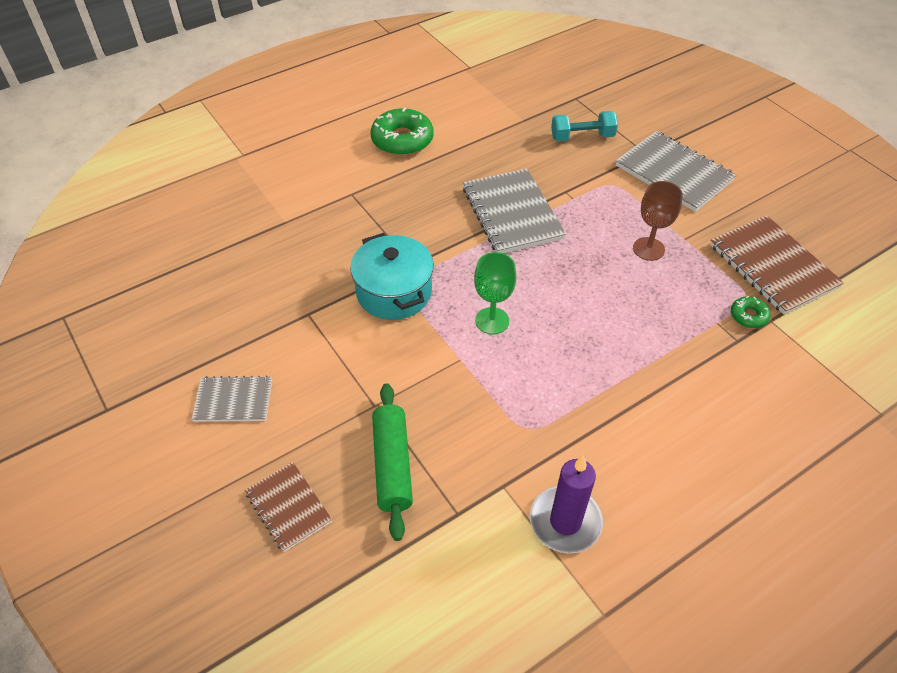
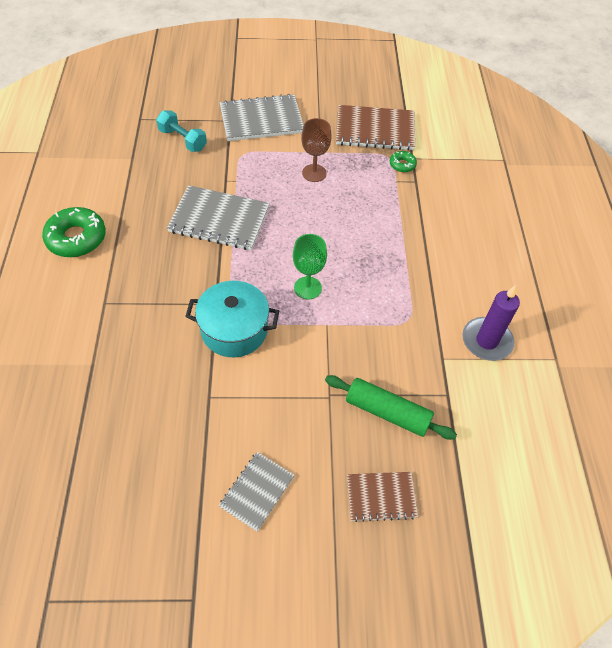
camera: 60 degrees left, 5 degrees up
(582, 137) = (182, 140): turquoise dumbbell -> turquoise dumbbell turned 75 degrees counterclockwise

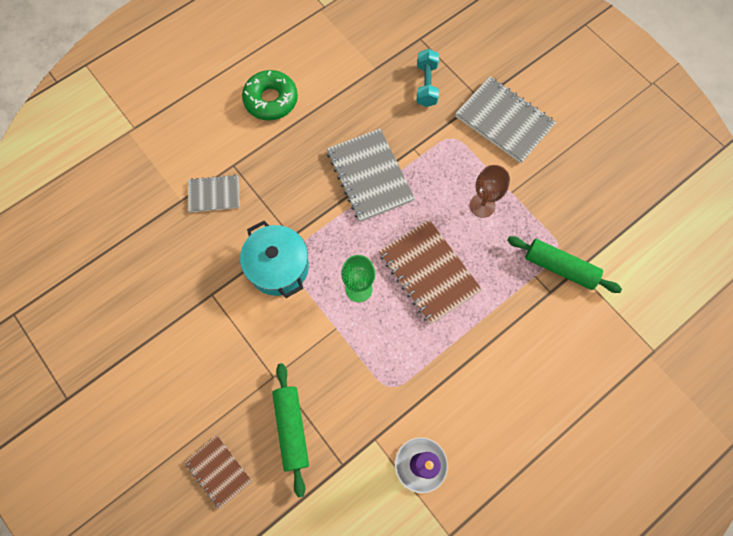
camera: 55 degrees right, 15 degrees up
(257, 491) = (164, 382): grey notebook -> grey notebook (214, 194)
(375, 130) = (581, 216): brown notebook -> brown notebook (428, 272)
(402, 165) = (560, 267): green donut -> green rolling pin

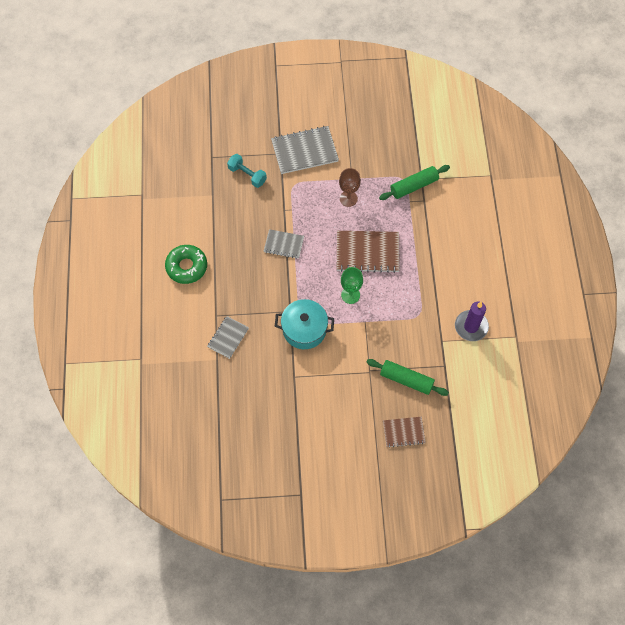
camera: 55 degrees left, 5 degrees down
(369, 176) = (284, 244): grey notebook -> grey notebook, size x0.58

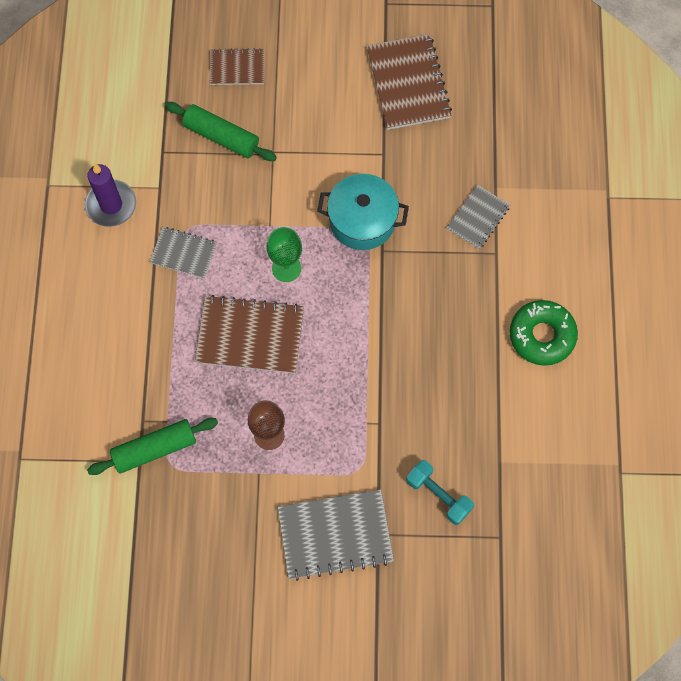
camera: 175 degrees left, 5 degrees up
(280, 430) = (408, 83): none -> brown notebook
(284, 244) = (384, 360): grey notebook -> grey notebook (183, 253)

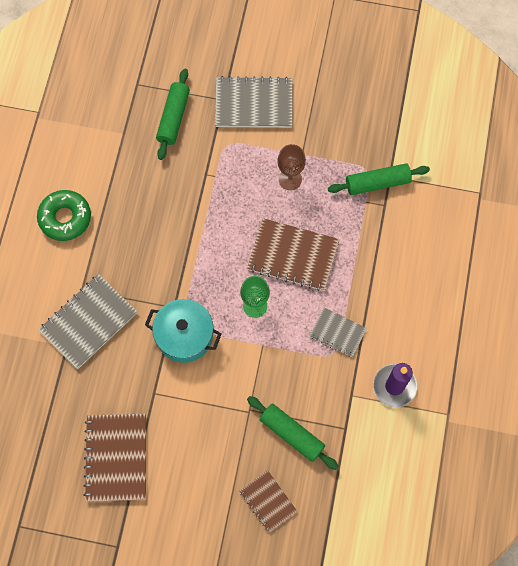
camera: 170 degrees left, 0 degrees up
(237, 68) = (268, 501): brown notebook -> brown notebook turned 45 degrees clockwise
(438, 495) = (174, 118): turquoise dumbbell -> green rolling pin
(478, 218) = (88, 322): grey notebook -> grey notebook, size x1.71

